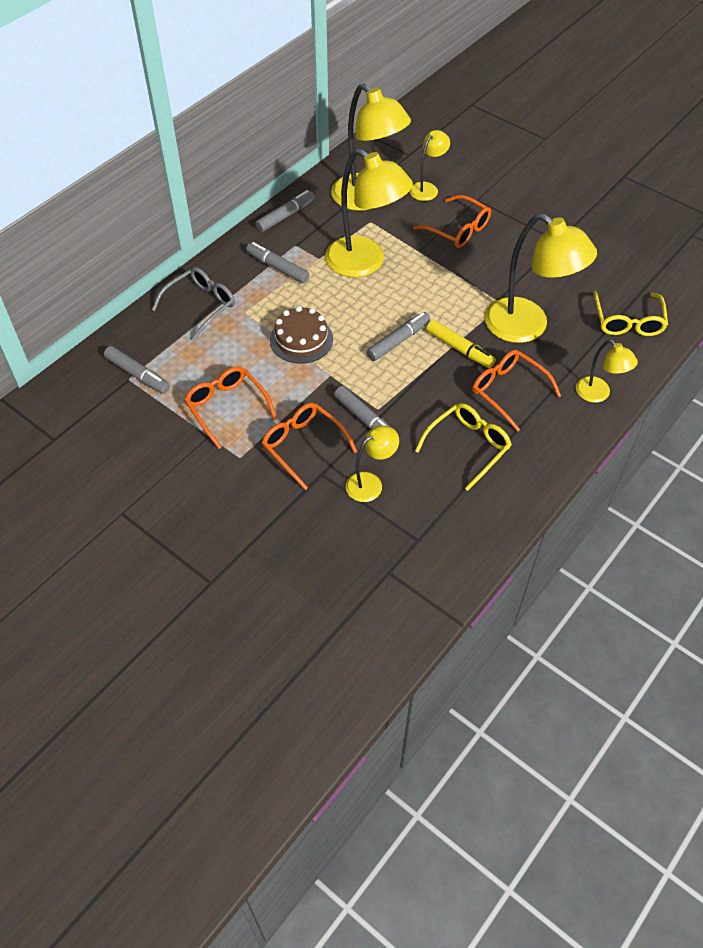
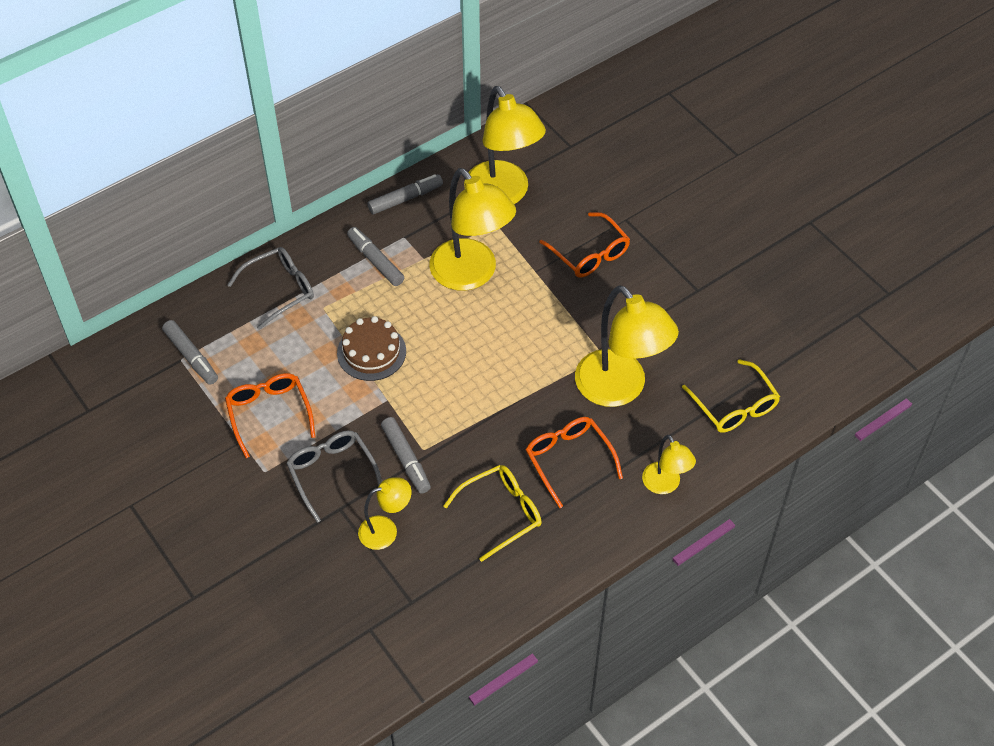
camera: 15 degrees right, 0 degrees up
(303, 446) = (332, 474): orange glasses -> grey glasses
(398, 341) = (473, 376): grey marker -> none
(427, 188) = (575, 194): yellow lamp -> none
(459, 349) = (535, 399): yellow marker -> none
(627, 321) = (734, 406): yellow glasses -> yellow glasses turned 45 degrees counterclockwise

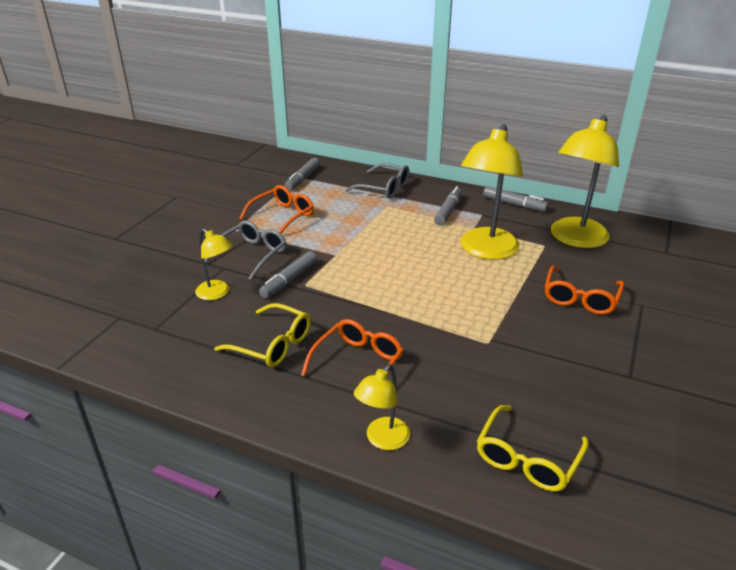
camera: 60 degrees right, 20 degrees down
(371, 352) = (370, 235): brown cake -> none
(619, 389) = (463, 367): yellow lamp -> none

